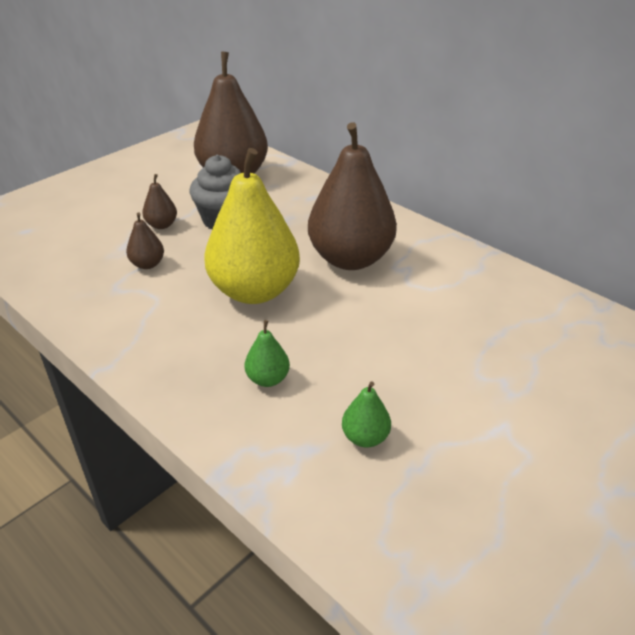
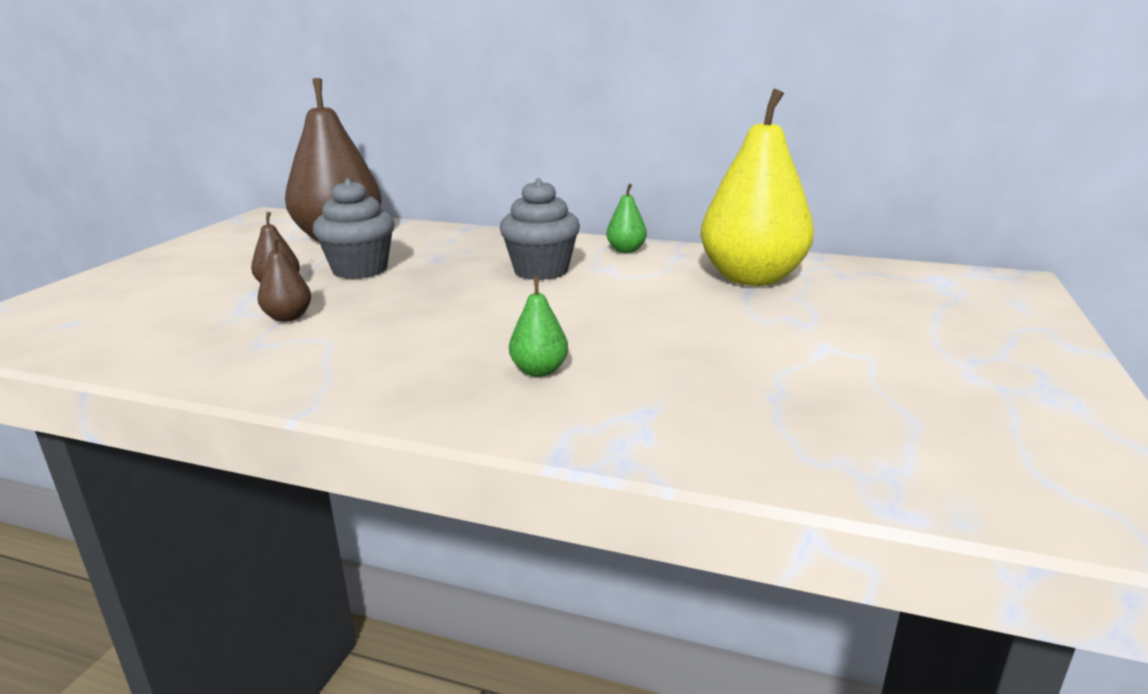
camera: 25 degrees left, 15 degrees down
(254, 291) = (453, 311): yellow pear -> yellow pear (752, 278)
(350, 259) = (541, 271): brown pear -> grey cupcake
(365, 437) = (699, 386): green pear -> green pear (626, 250)

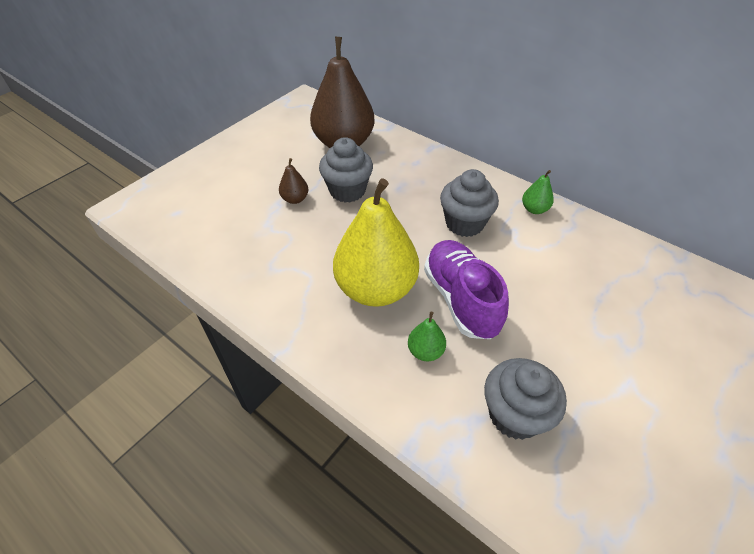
camera: 20 degrees right, 25 degrees up
(288, 317) = (293, 241): brown pear -> none
(567, 323) = (461, 299): none -> purple shoe
(696, 396) = (514, 414): none -> grey cupcake
(752, 278) = (614, 275): yellow pear -> yellow pear (376, 289)

